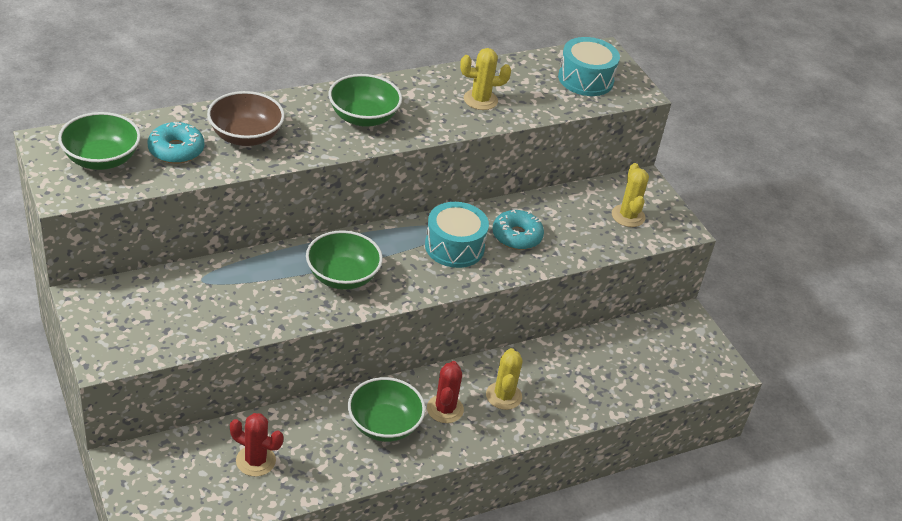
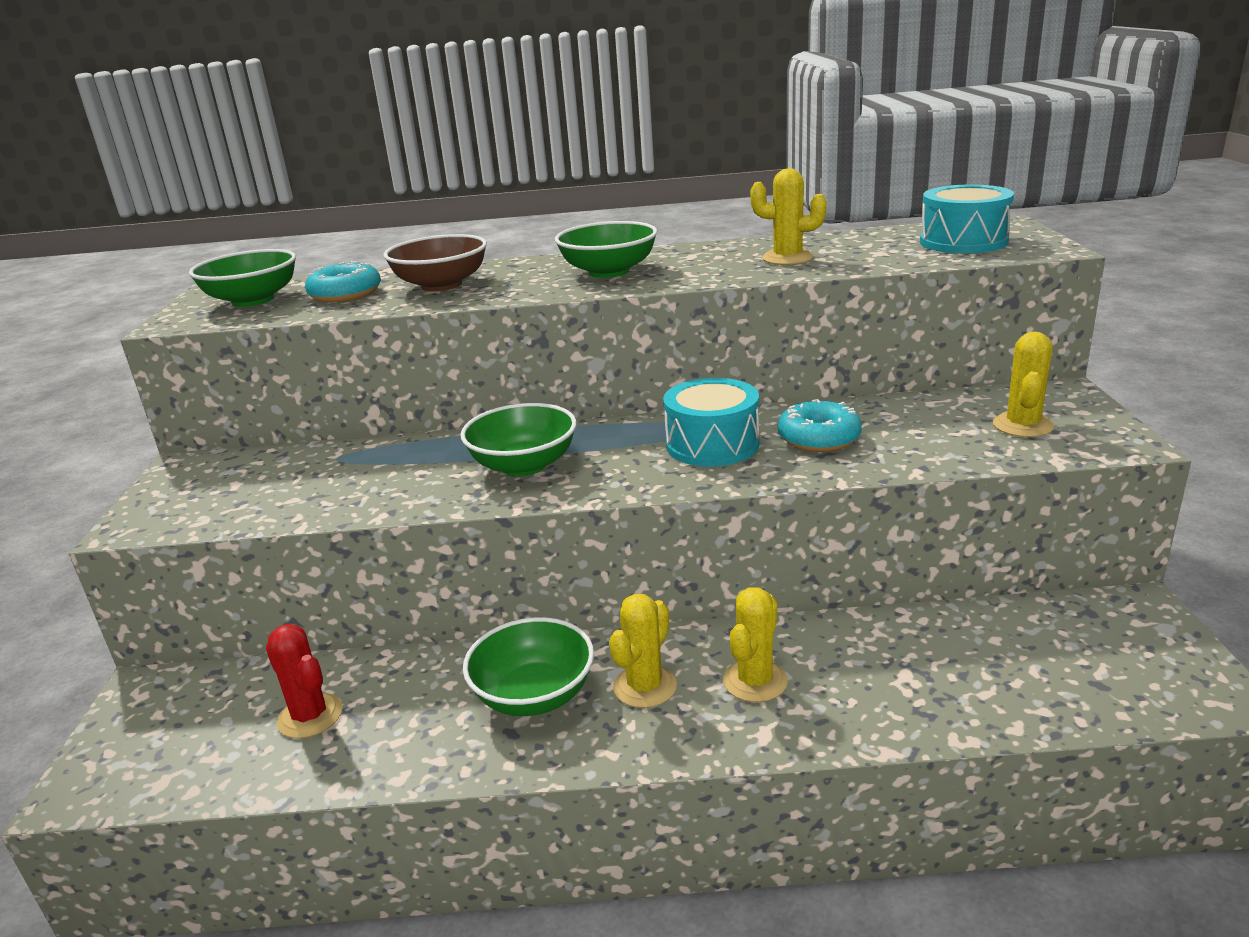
camera: 30 degrees right, 15 degrees down
(445, 409) = (645, 686): red cactus -> yellow cactus

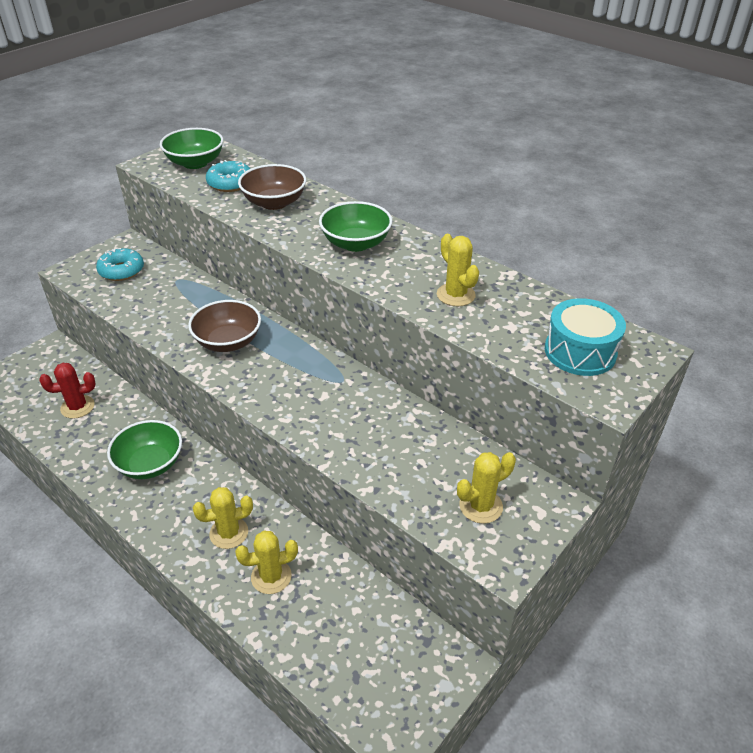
camera: 40 degrees right, 15 degrees up
(310, 716) = (77, 407): red cactus -> red cactus turned 75 degrees clockwise
(524, 465) = (228, 342): green bowl -> brown bowl
(645, 686) = (189, 496): yellow cactus -> yellow cactus (271, 576)
(712, 444) = (318, 392): turquoise drum -> none
(819, 438) = (368, 428): turquoise donut -> turquoise donut (121, 271)

